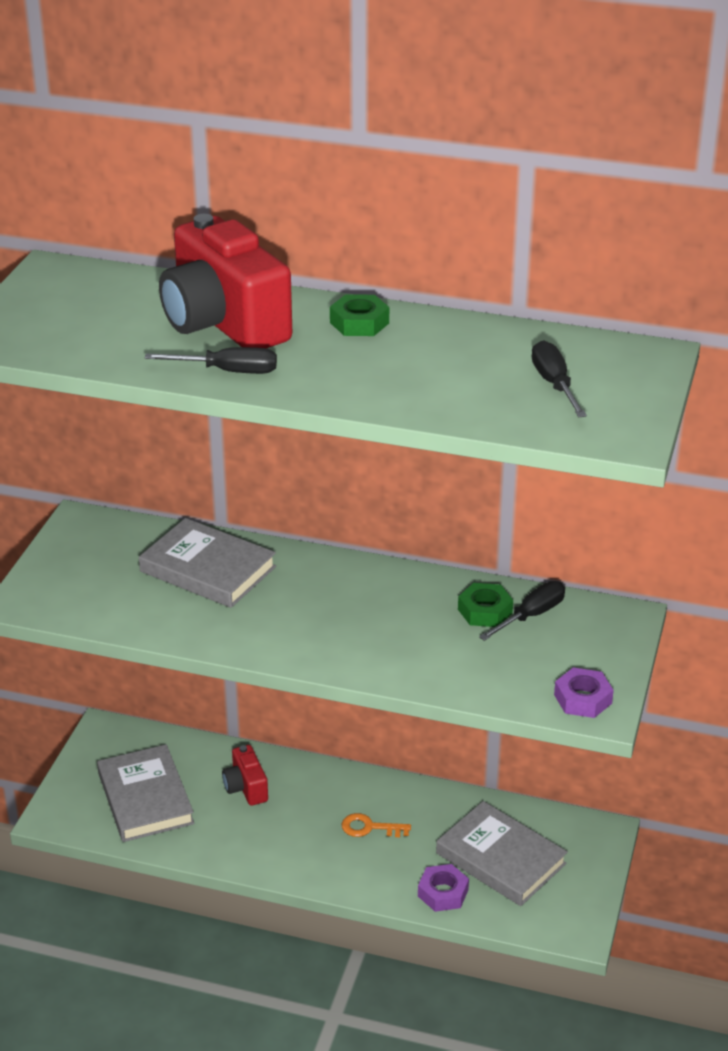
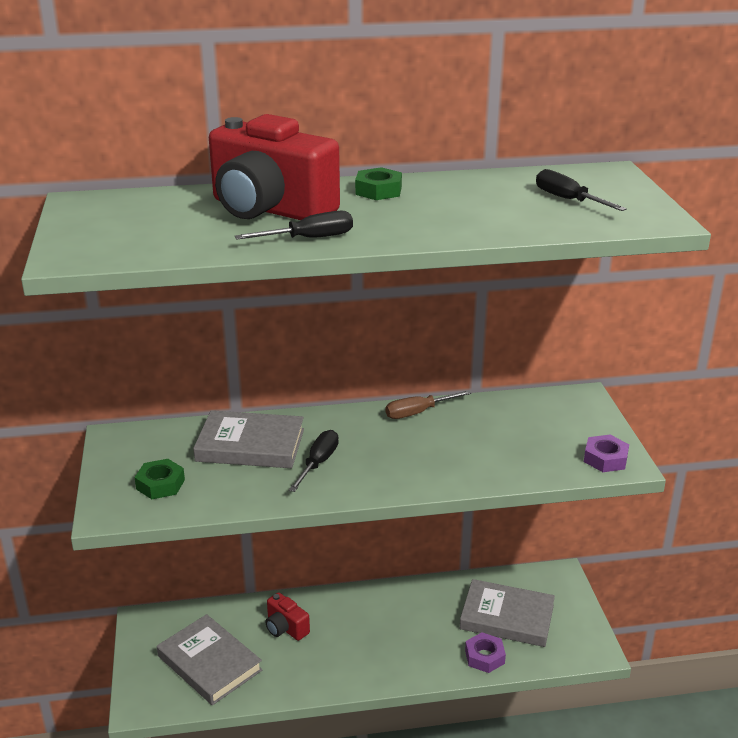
camera: 25 degrees left, 5 degrees down
(370, 828) = (399, 627): orange key -> none
(415, 582) = (418, 412): none -> brown screwdriver
(485, 611) = (485, 419): green nut -> green nut (160, 484)
(531, 615) = (519, 413): black screwdriver -> black screwdriver (318, 463)

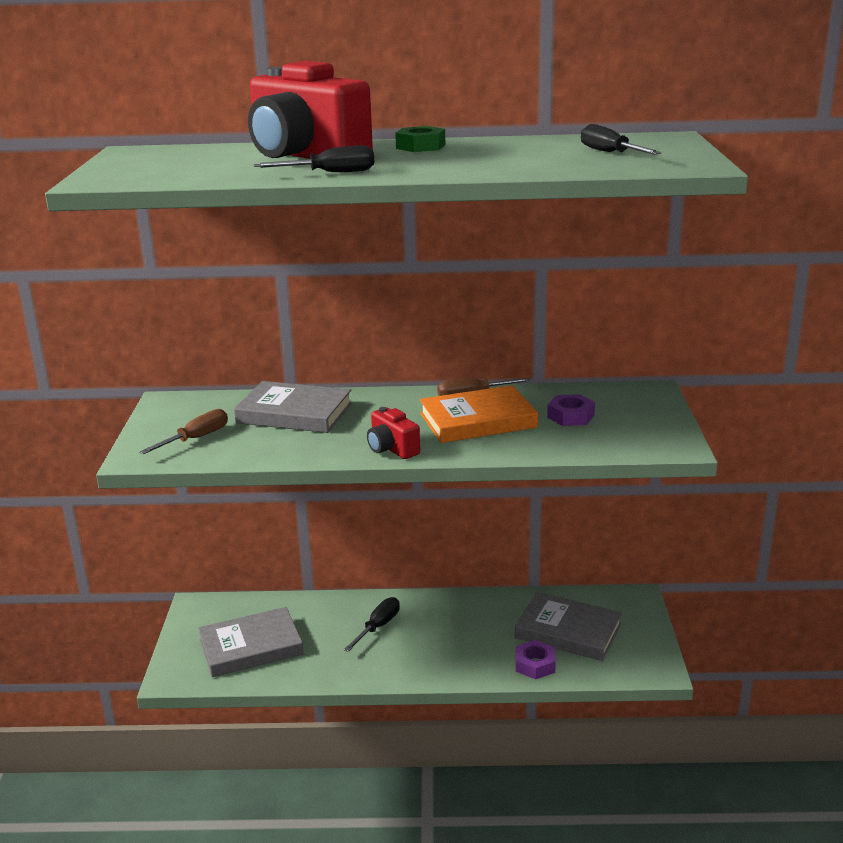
camera: 10 degrees right, 5 degrees down
(160, 484) = (196, 438): green nut -> brown screwdriver
(209, 663) = (251, 647): grey book -> grey book turned 75 degrees counterclockwise
(285, 628) = (335, 623): red camera -> red camera (392, 449)
(318, 463) = (356, 430): black screwdriver -> black screwdriver (378, 627)
(432, 443) = (478, 420): none -> orange book
(605, 459) = (657, 441): purple nut -> purple nut (570, 416)

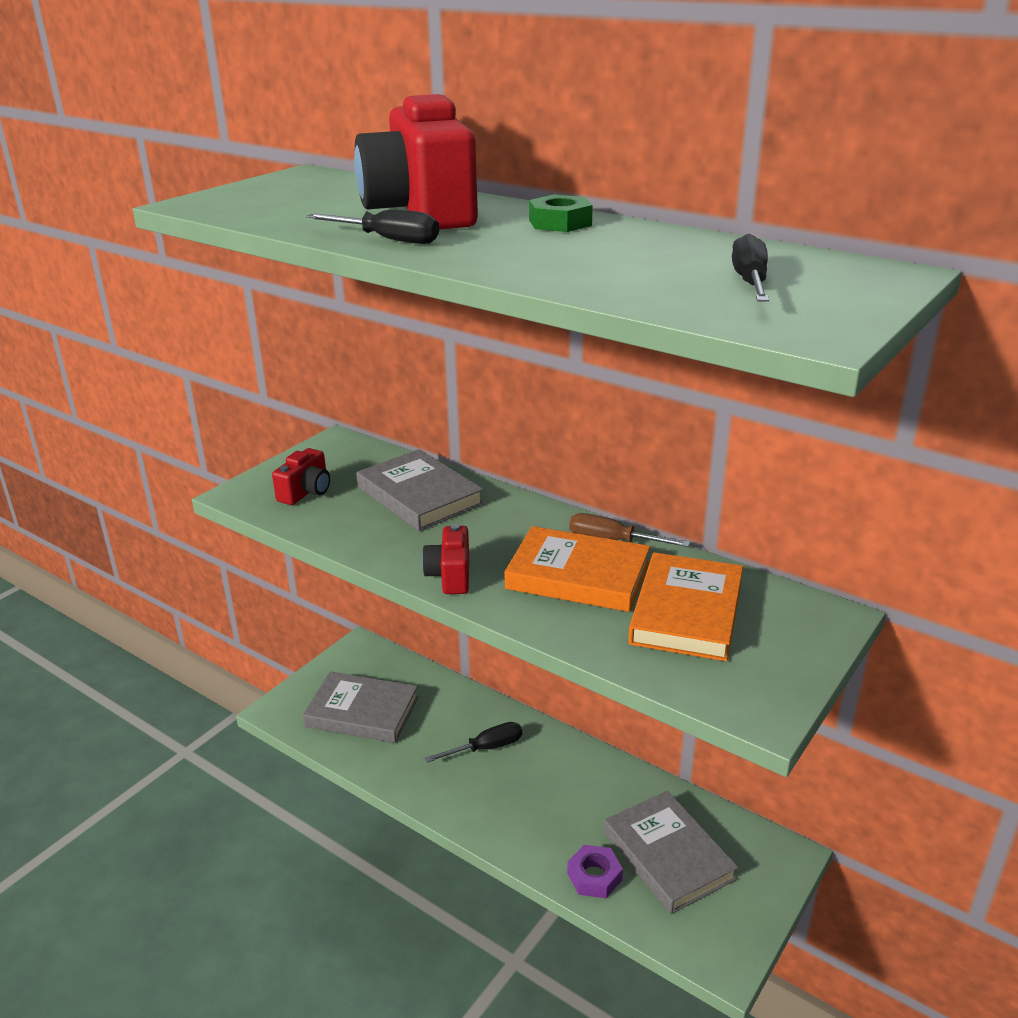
camera: 35 degrees right, 5 degrees up
(196, 438) = (306, 492): brown screwdriver -> red camera
(570, 416) = (686, 612): purple nut -> orange book

